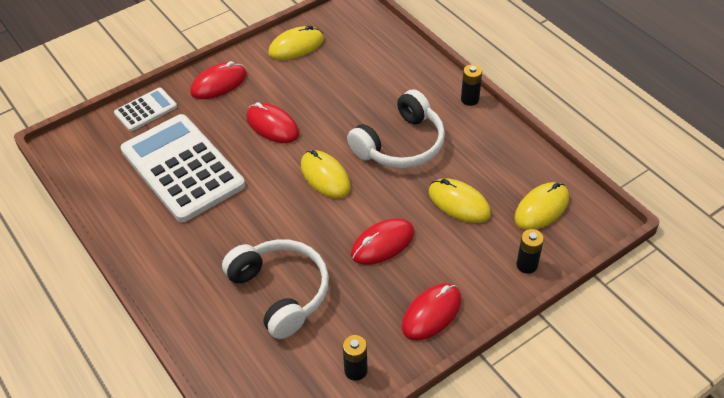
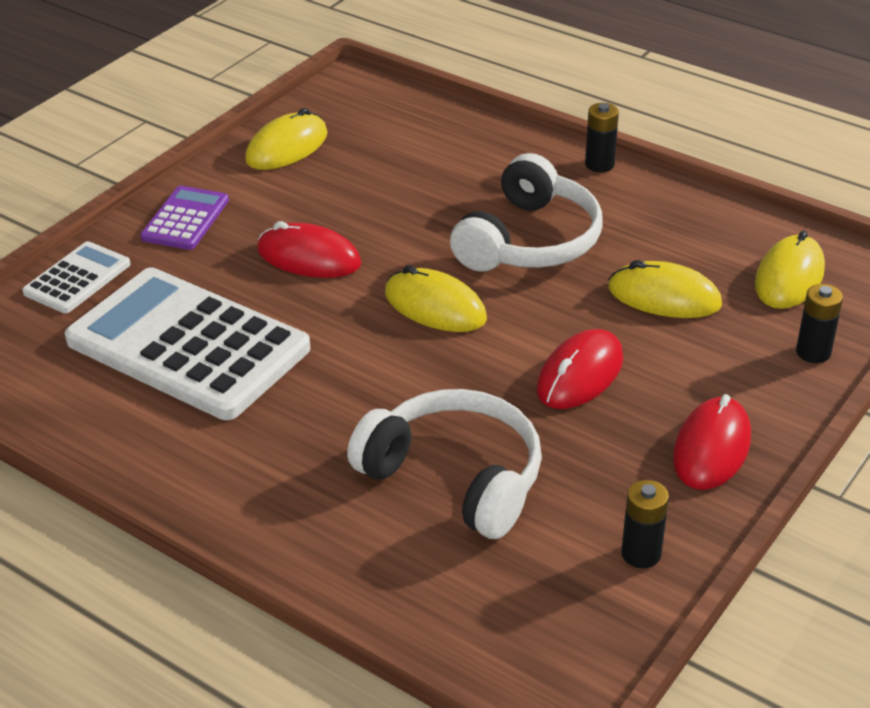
camera: 20 degrees left, 10 degrees down
(219, 83) = (185, 219): red mouse -> purple calculator

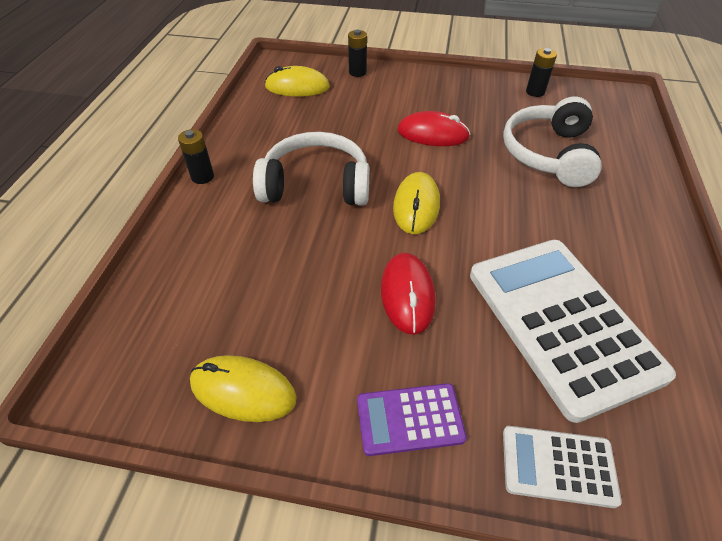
camera: 115 degrees left, 10 degrees up
(188, 345) = (562, 322): white calculator -> white calculator turned 150 degrees clockwise
(664, 297) = (342, 121): yellow mouse -> none
(711, 448) = (451, 87): red mouse -> none

